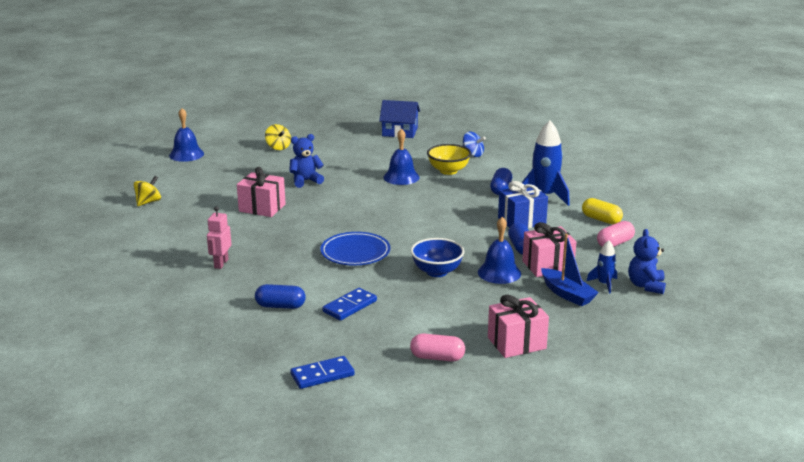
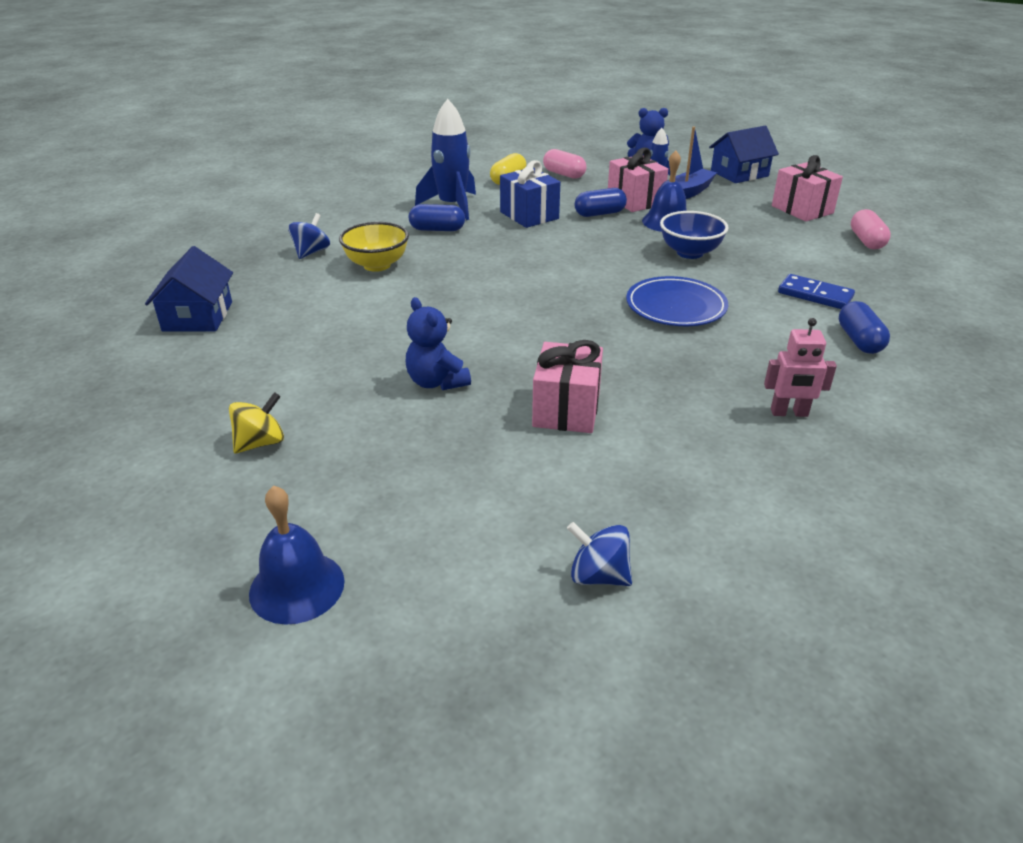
camera: 100 degrees left, 10 degrees up
(148, 202) = (598, 575): yellow spinning top -> blue spinning top
(322, 375) = (967, 294): blue domino -> none
(401, 177) = (405, 298): blue bell -> none
(618, 331) = (739, 173): none -> blue house

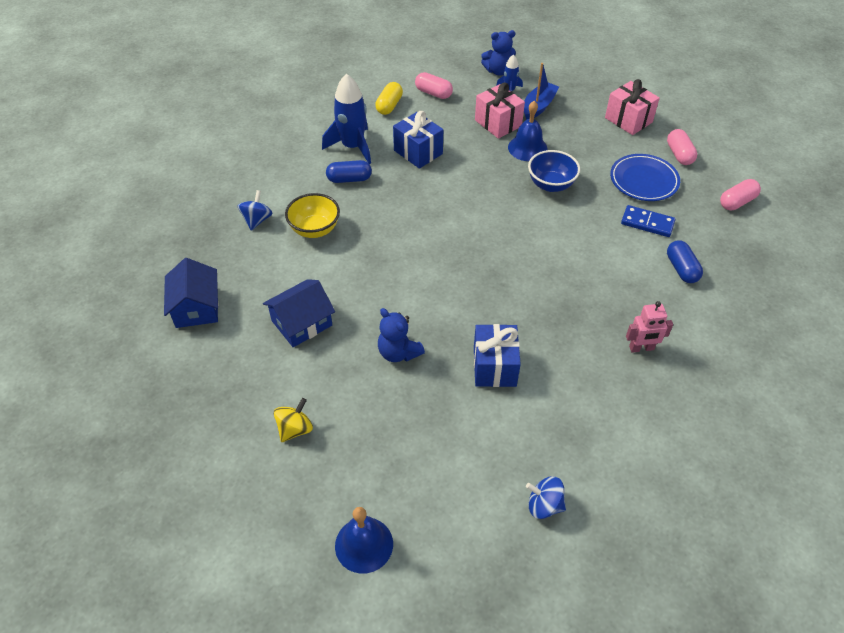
camera: 10 degrees left, 15 degrees up
(566, 410) = (494, 367): pink gift -> blue gift
(599, 214) = (473, 143): blue capsule -> none
(676, 307) = (550, 249): blue plate -> blue plate (643, 180)
(739, 173) = (574, 77): blue house -> blue house (302, 323)
(945, 287) = (737, 202): none -> pink capsule

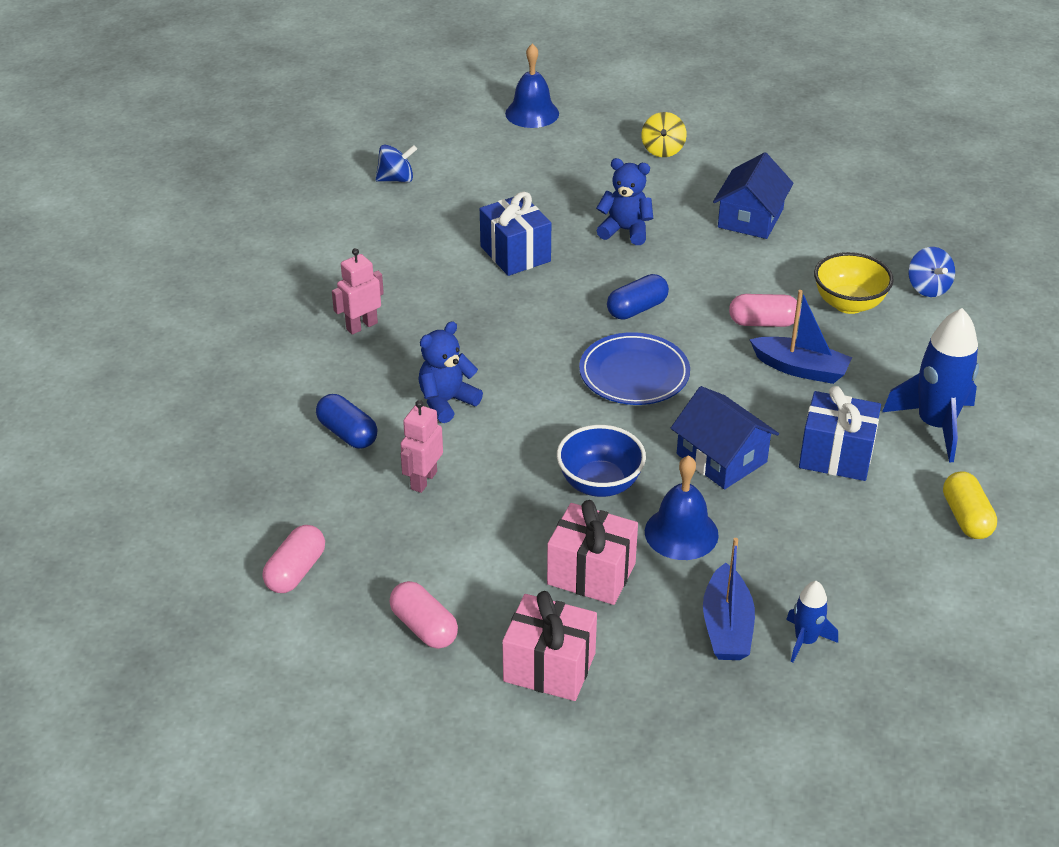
camera: 150 degrees right, 10 degrees down
(196, 307) = (871, 192): blue house -> blue house (721, 458)
(349, 179) = (883, 378): blue capsule -> blue capsule (637, 309)
(387, 202) = (800, 369): none -> blue boat
(433, 93) = (925, 575): pink capsule -> pink capsule (763, 322)
(498, 71) = (865, 681): blue teddy bear -> blue teddy bear (446, 402)
(498, 123) = (765, 560): pink gift -> pink gift (591, 573)
(643, 180) = (461, 550): blue plate -> blue plate (634, 374)
(647, 223) = (423, 480): blue domino -> pink robot

